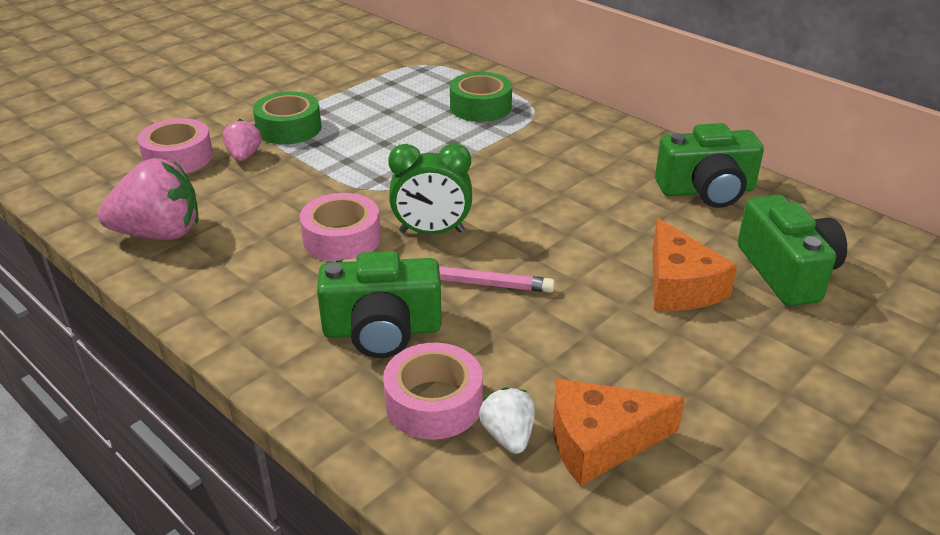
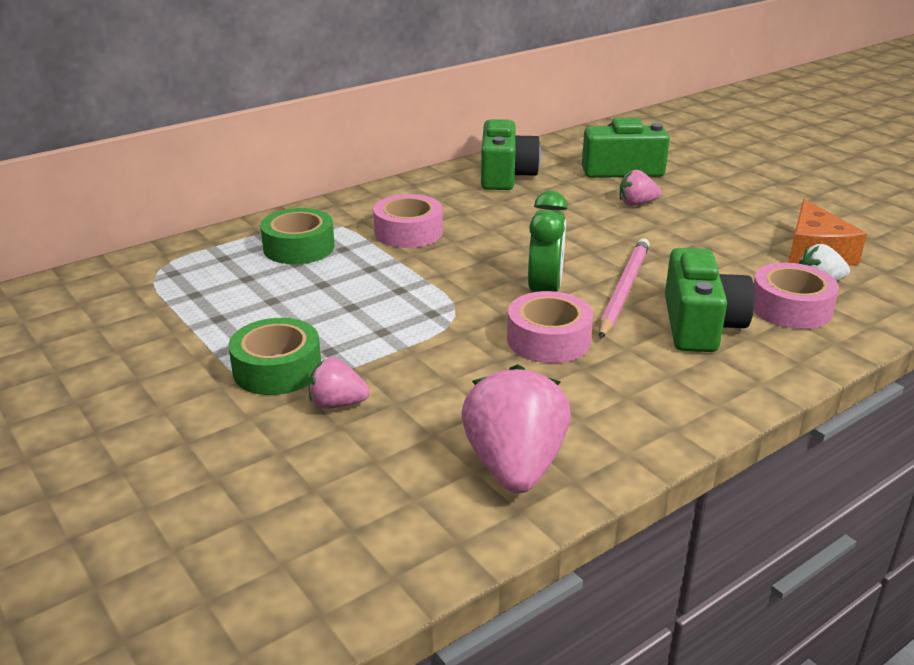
camera: 80 degrees left, 5 degrees down
(178, 157) = (314, 461): pink tape -> pink tape (408, 232)
(680, 286) = (636, 204): orange cheese -> pink strawberry

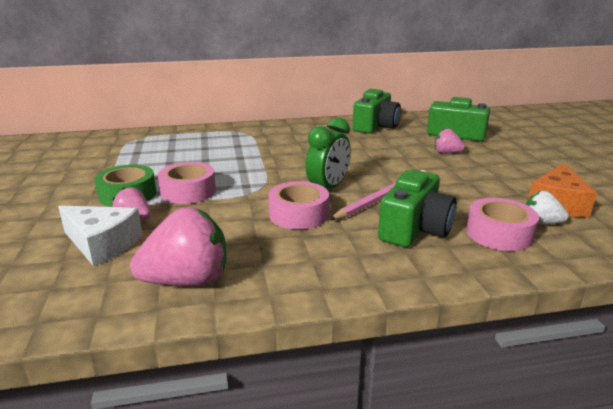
camera: 25 degrees right, 5 degrees down
(299, 247) = (215, 141): green tape -> none
(340, 452) = (102, 244): none -> white cheese
(408, 232) = (283, 144): pink tape -> pink tape (188, 191)
(514, 466) = (187, 281): pink strawberry -> pink strawberry turned 45 degrees clockwise

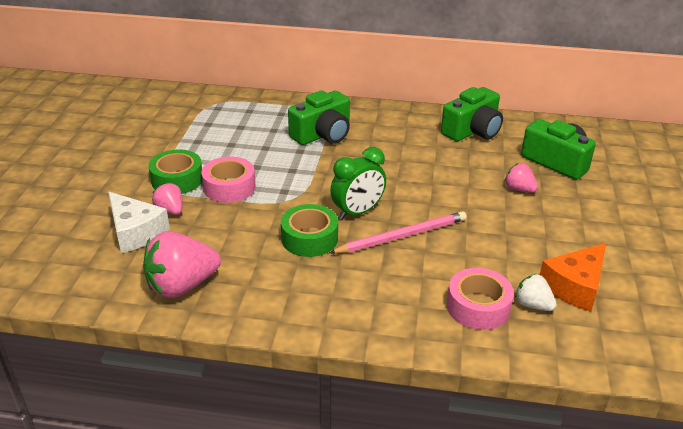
camera: 20 degrees right, 10 degrees up
(187, 281) = (182, 286): pink strawberry -> pink strawberry turned 150 degrees clockwise
(298, 214) = (309, 238): pink tape -> green tape
(415, 229) = (402, 281): green camera -> green camera (323, 134)

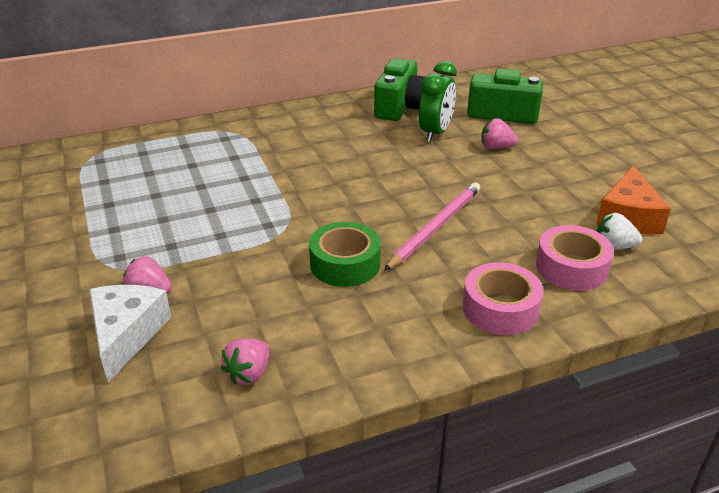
camera: 30 degrees left, 0 degrees up
(135, 232) = (126, 335): white cheese -> white cheese turned 105 degrees counterclockwise
(177, 180) = (124, 255): green tape -> none
(182, 286) = (249, 374): pink strawberry -> pink strawberry, size x0.53
(229, 187) = (199, 242): pink tape -> pink tape (500, 308)
(323, 134) = (254, 153): green camera -> none
(357, 212) = (368, 219): green clock -> green clock (435, 133)

